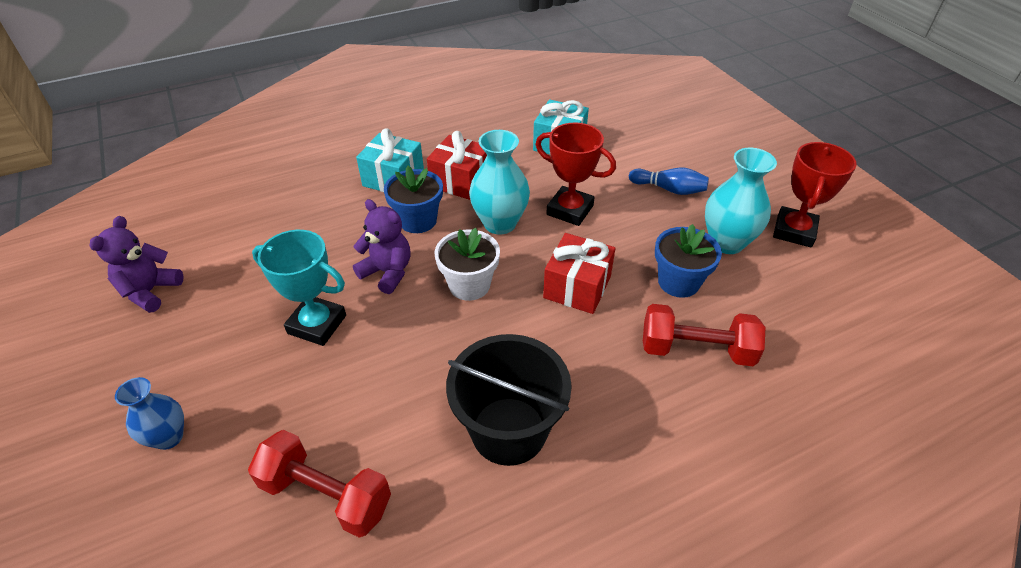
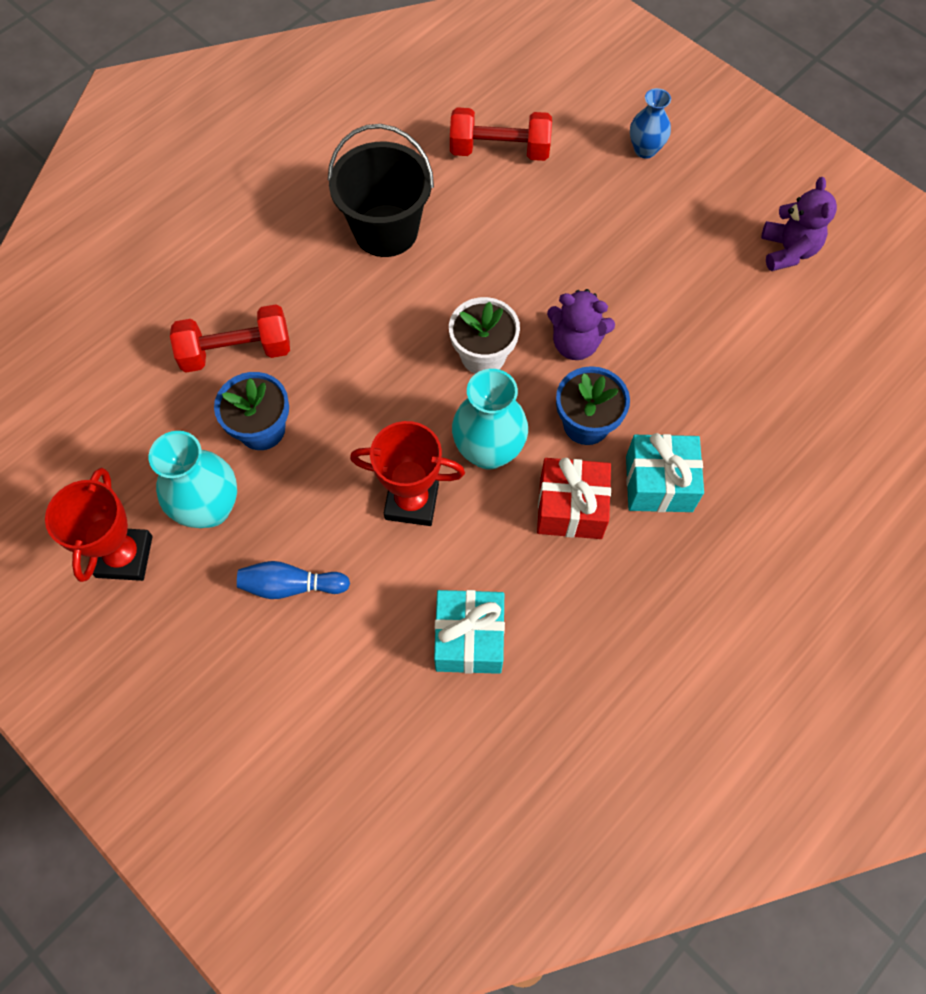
camera: 160 degrees right, 20 degrees up
(317, 324) = (604, 268): turquoise trophy -> none
(577, 287) = (370, 388): red gift -> none

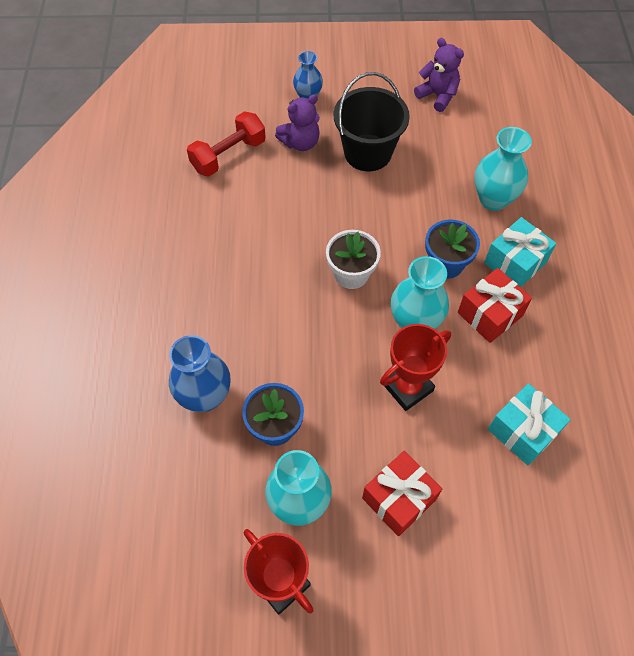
camera: 45 degrees left, 5 degrees down
(236, 352) = (205, 396): red dumbbell -> blue vase
(291, 586) = (399, 499): blue bowling pin -> red gift
(386, 230) = (214, 250): black bucket -> black bucket (367, 153)
(575, 343) = (391, 226): purple teddy bear -> purple teddy bear (300, 142)
(715, 403) = (493, 199): none -> turquoise vase

